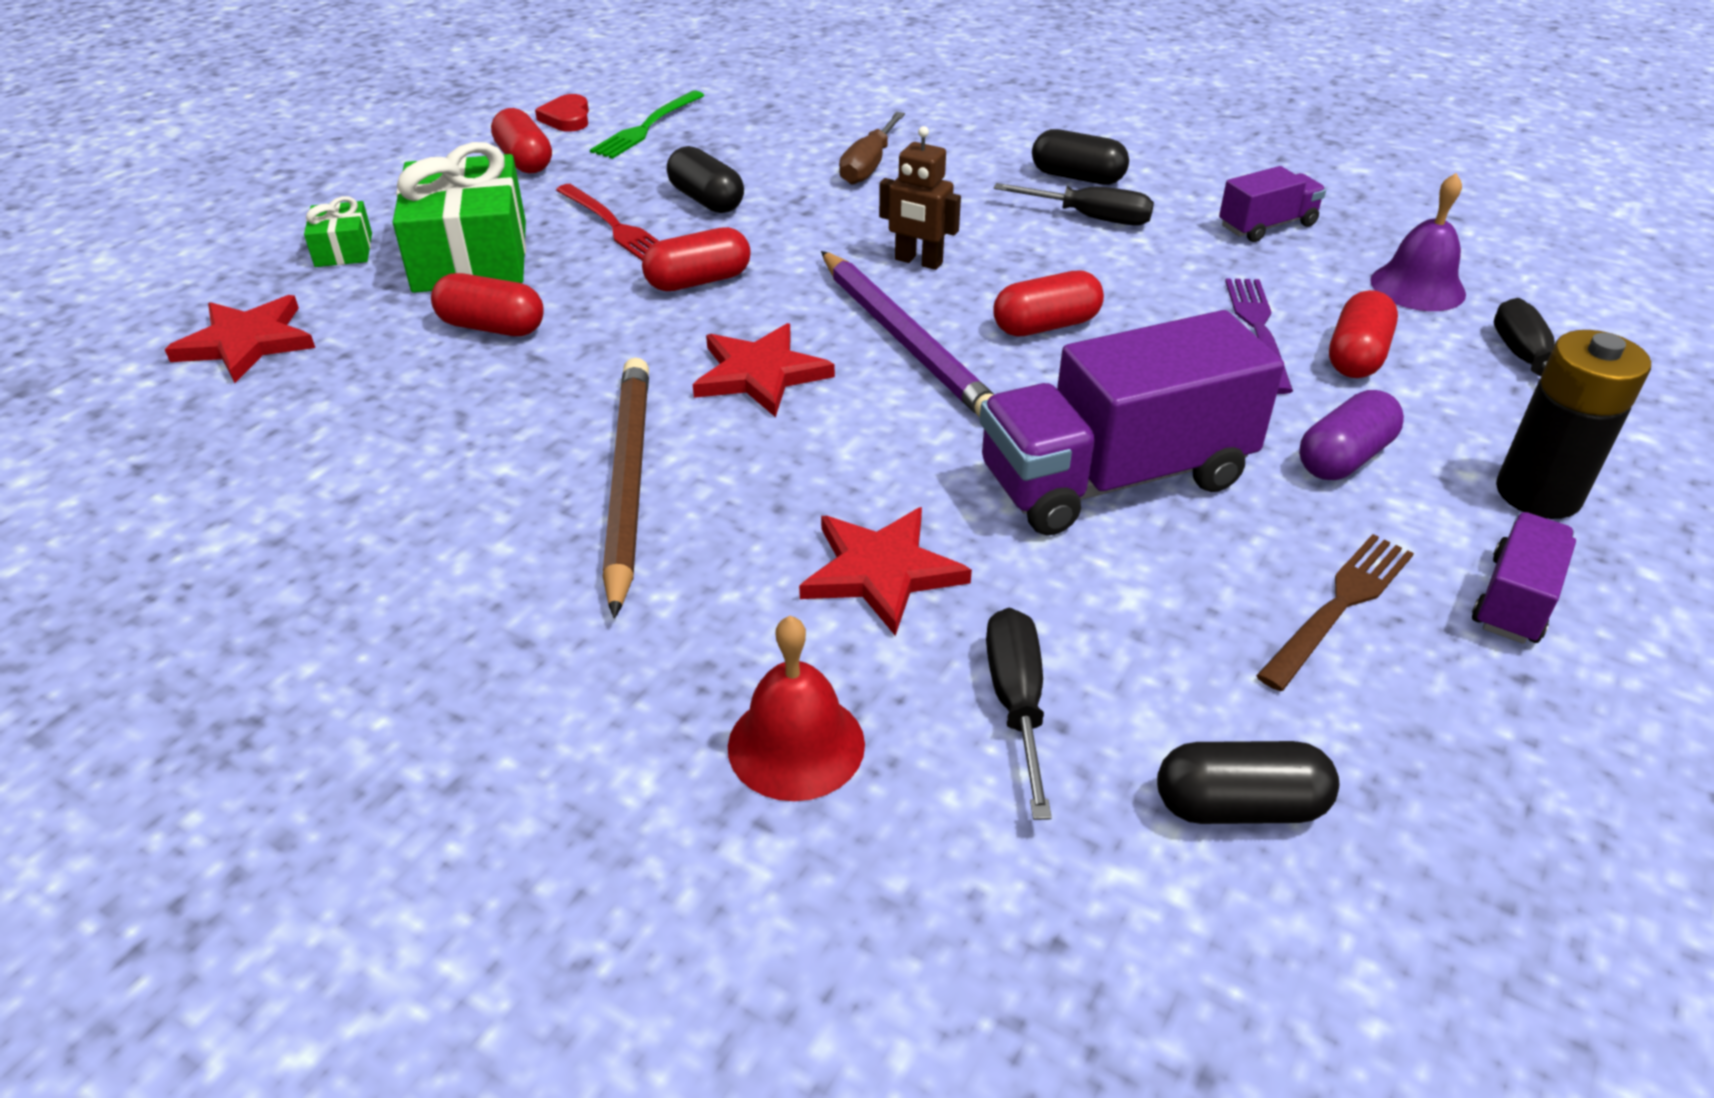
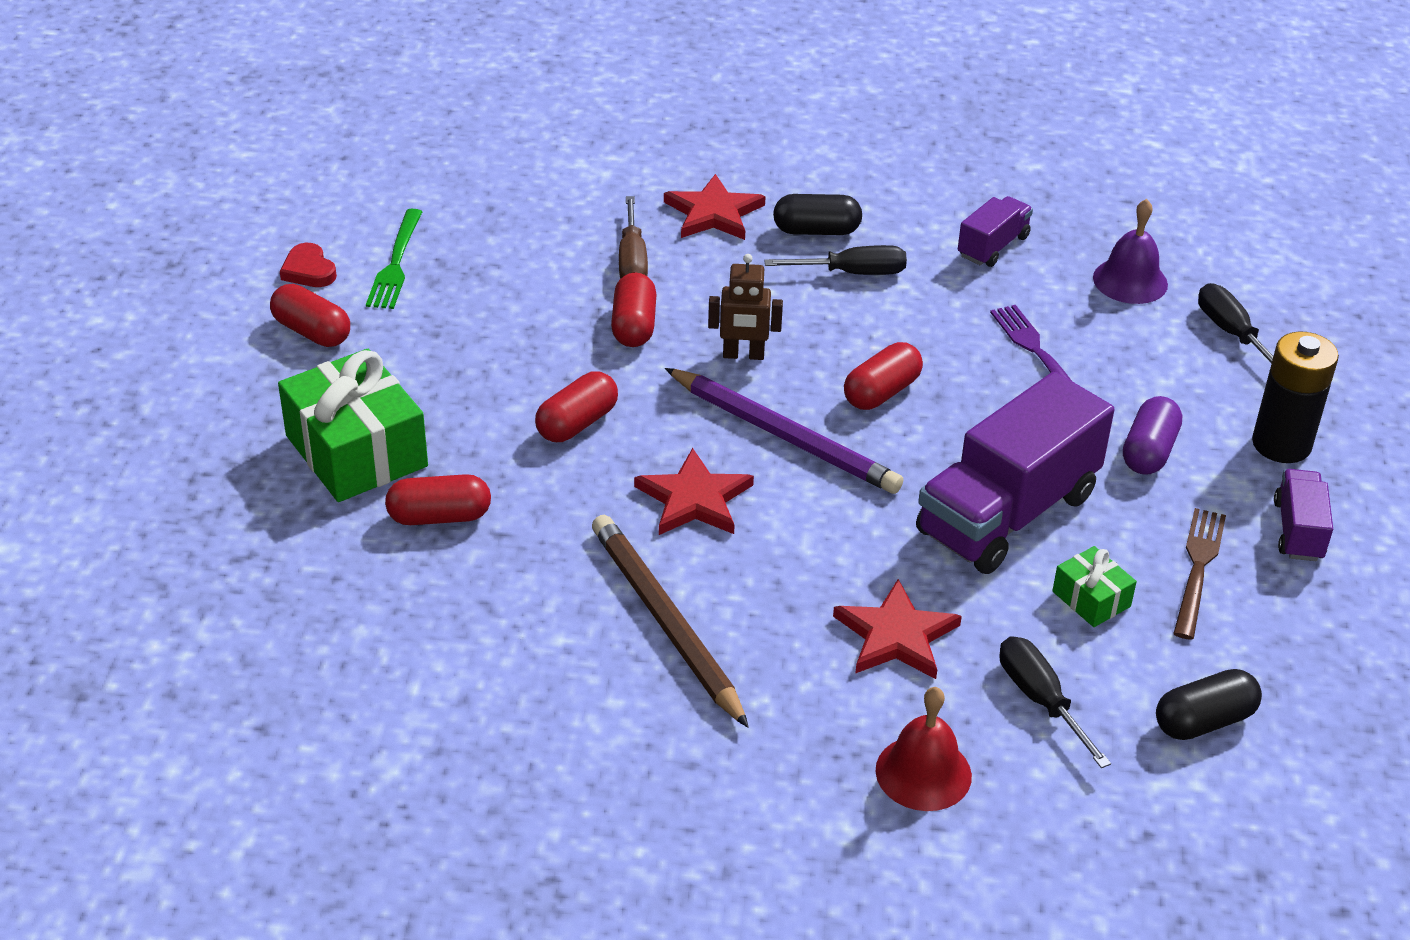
camera: 25 degrees left, 0 degrees up
(246, 342) = (237, 592): red star -> red star (713, 213)
(343, 250) = (231, 475): green gift -> green gift (1091, 599)
(614, 226) = (458, 385): red fork -> none
(706, 200) = (517, 335): black capsule -> none
(1356, 356) = (1117, 359): red capsule -> red capsule (634, 326)

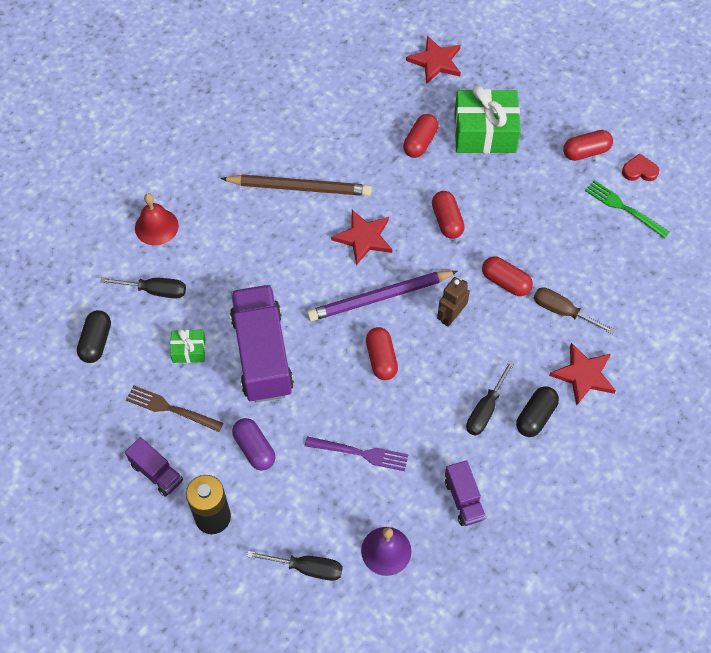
camera: 125 degrees right, 20 degrees up
(896, 636) = (228, 262): red star -> red star (435, 61)
(1198, 568) = (170, 408): brown fork -> brown fork turned 150 degrees clockwise

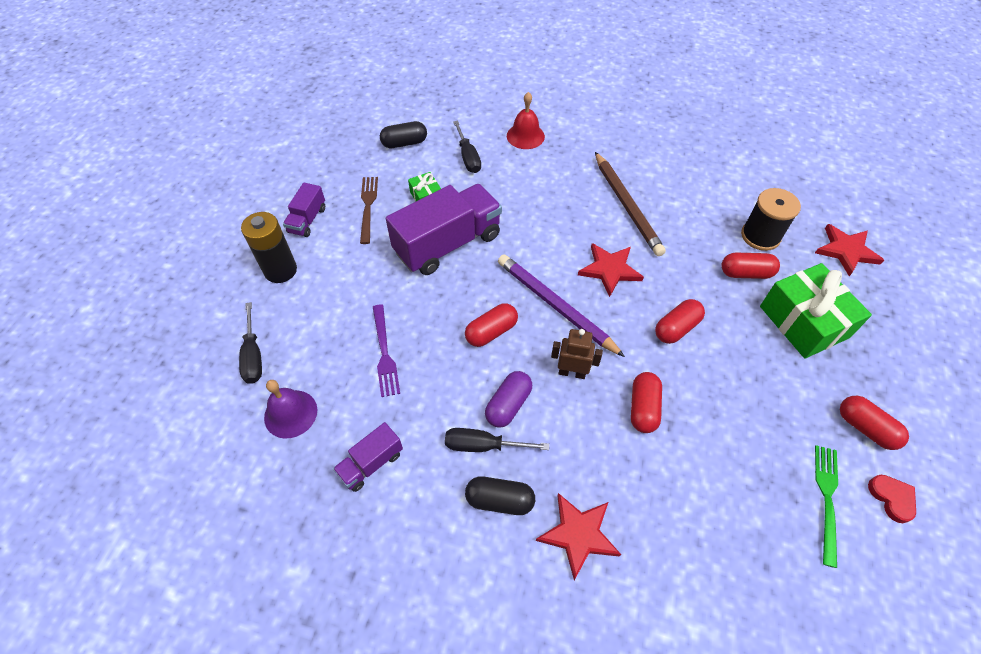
camera: 65 degrees right, 5 degrees down
(254, 449) = (355, 273): purple capsule -> purple capsule (508, 405)
(389, 109) = (760, 236): none -> black spool
(563, 312) = (645, 480): brown screwdriver -> none

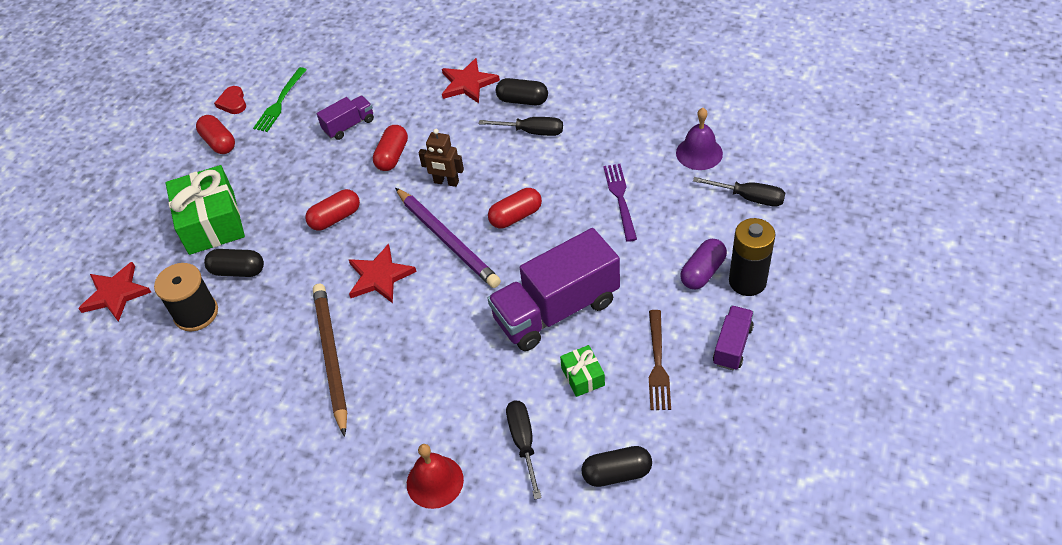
camera: 170 degrees left, 5 degrees down
(253, 355) = (748, 198): black screwdriver -> black screwdriver turned 120 degrees clockwise
(371, 463) = (623, 121): purple truck -> purple truck (349, 125)
(508, 405) = (507, 158): purple capsule -> purple capsule (702, 272)
(745, 273) = (238, 271): red capsule -> black capsule

